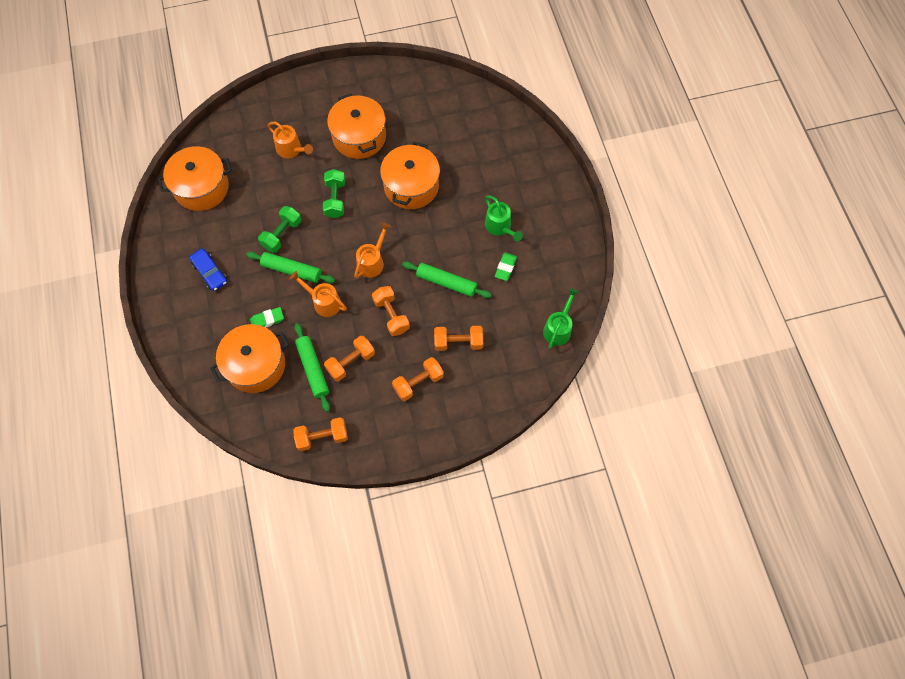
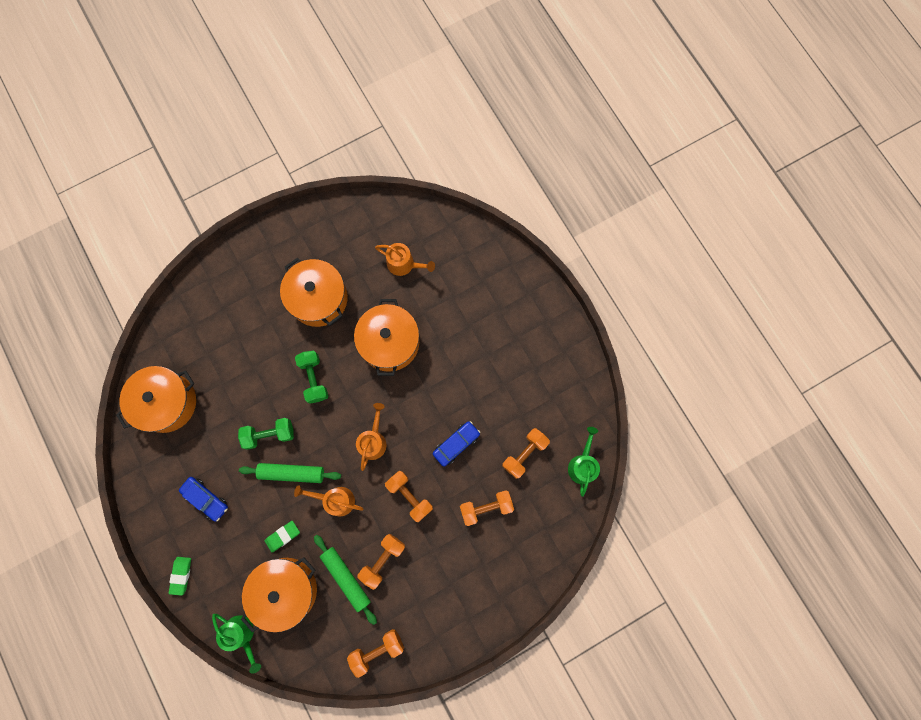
camera: 15 degrees left, 10 degrees up
(282, 234) = (269, 434): green dumbbell -> green dumbbell turned 60 degrees clockwise
(291, 149) = (250, 332): orange watering can -> orange watering can (404, 264)
(418, 382) = (457, 563): orange dumbbell -> orange dumbbell (524, 454)
(446, 283) = (456, 444): green rolling pin -> blue car
(500, 227) = (494, 366): green watering can -> green watering can (242, 634)
(505, 267) = (512, 411): green eraser -> green eraser (181, 575)

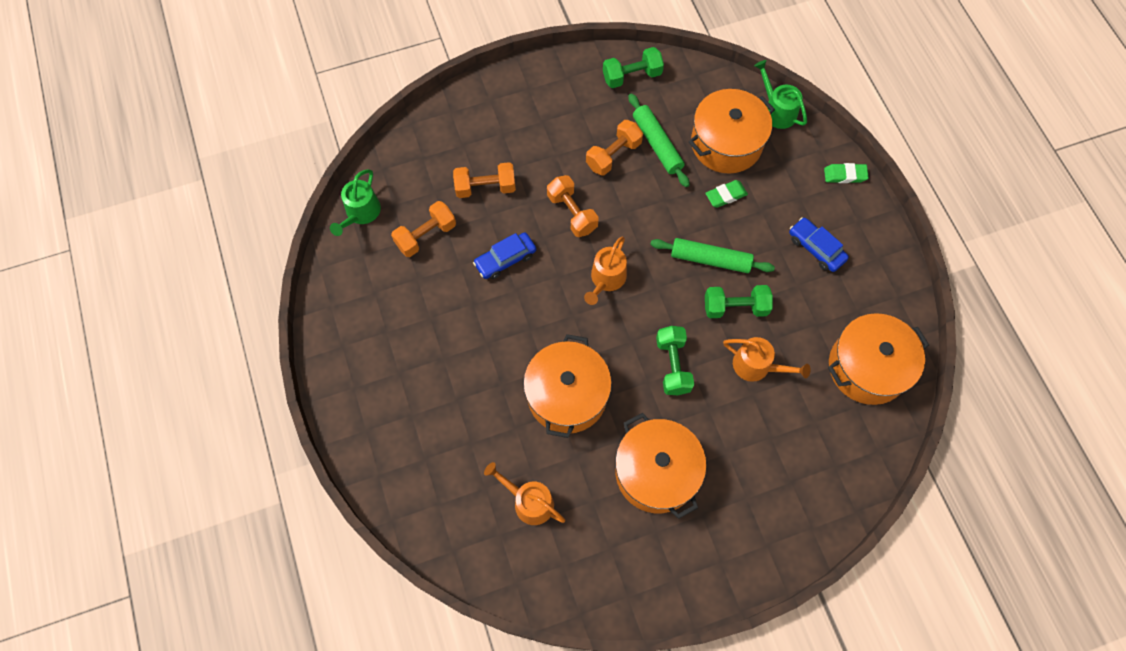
camera: 170 degrees left, 10 degrees down
(181, 575) = (845, 175): green eraser -> green eraser turned 75 degrees clockwise
(335, 500) = (660, 222): orange watering can -> orange watering can (757, 366)
(377, 650) = (632, 76): orange dumbbell -> green dumbbell

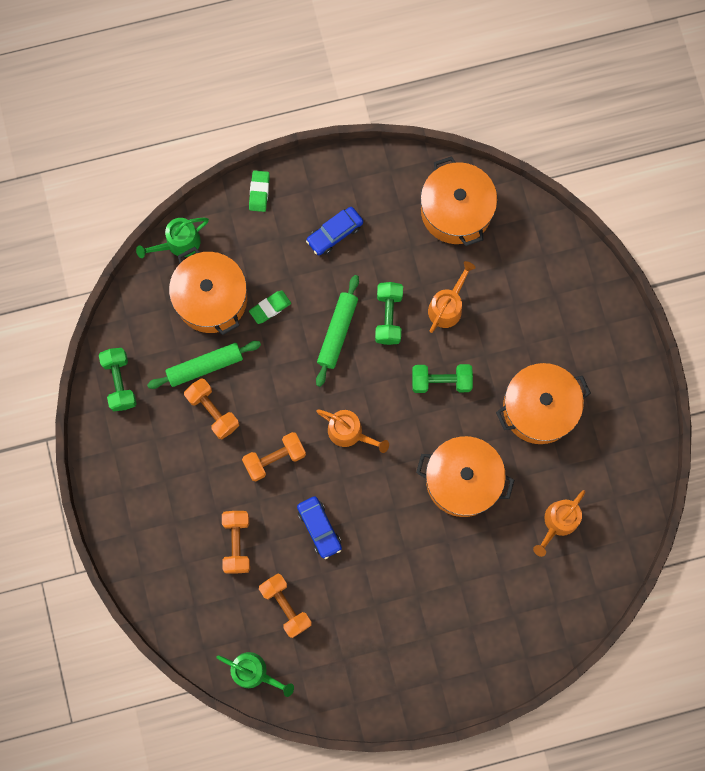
camera: 85 degrees left, 10 degrees up
(725, 195) = (270, 308): green eraser -> green eraser turned 75 degrees clockwise

